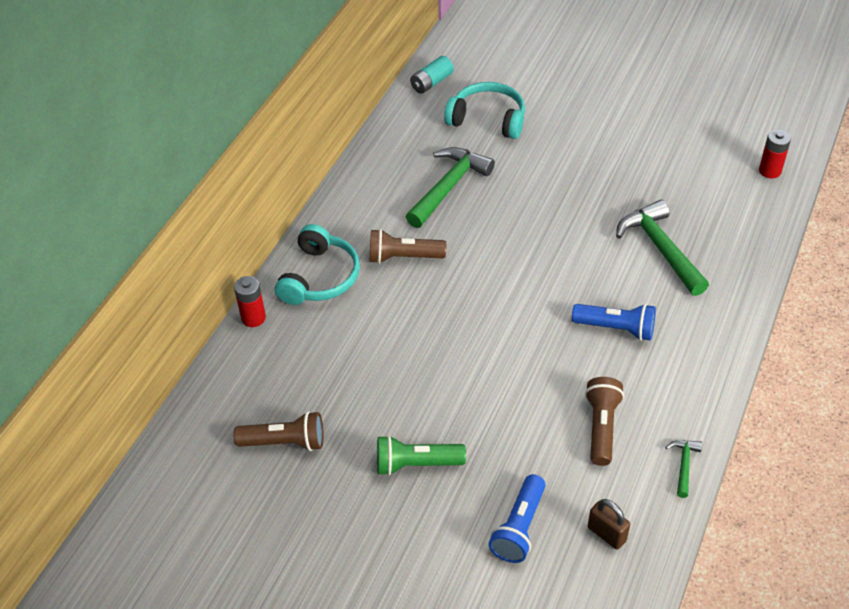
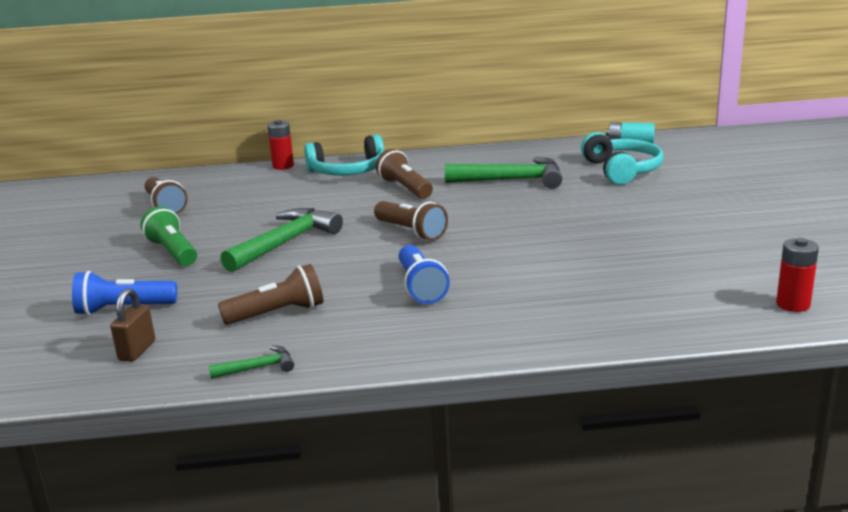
camera: 60 degrees right, 25 degrees down
(506, 292) = (411, 232): none -> brown flashlight
(660, 248) = (565, 279): green hammer -> green hammer (285, 242)

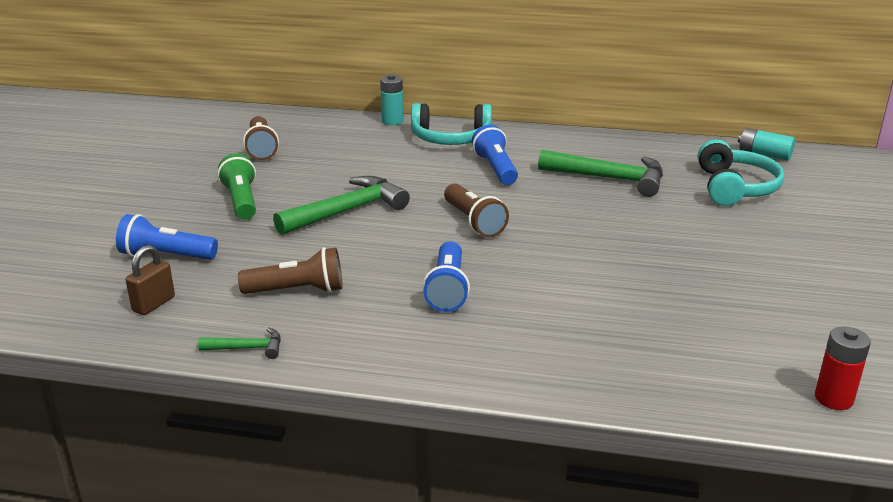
camera: 15 degrees right, 5 degrees up
(283, 166) = (392, 121): red battery -> turquoise battery
(405, 188) = (496, 169): brown flashlight -> blue flashlight

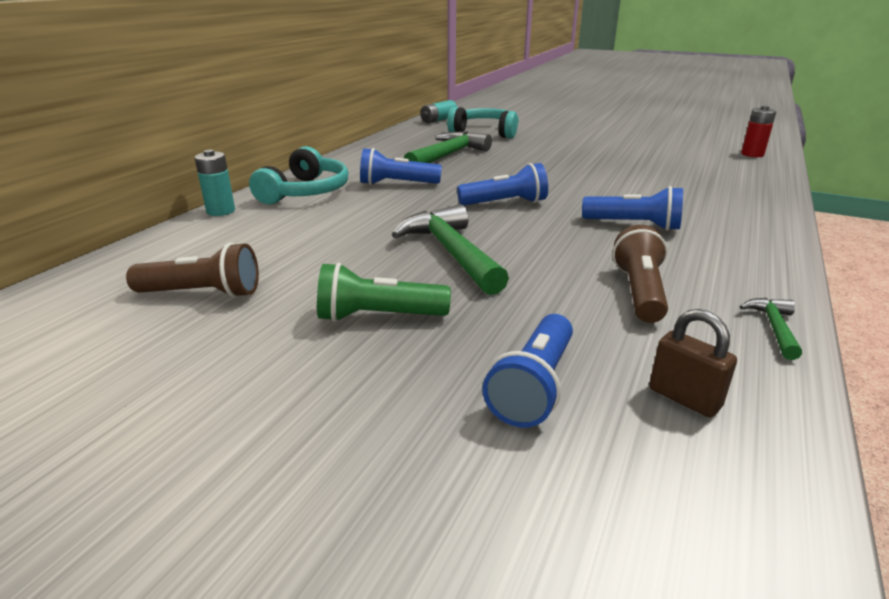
camera: 75 degrees left, 0 degrees up
(473, 222) = (505, 203): brown flashlight -> blue flashlight

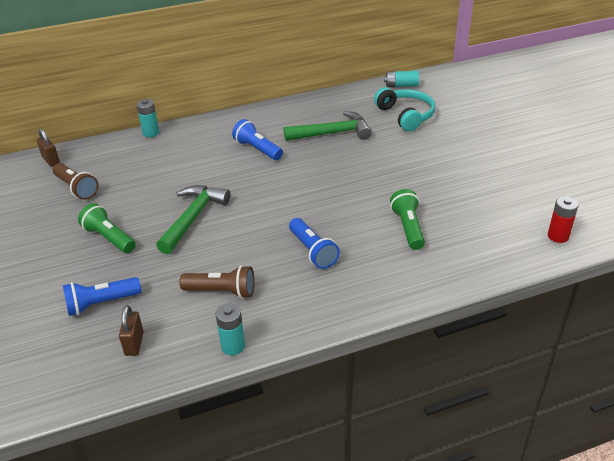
camera: 45 degrees right, 10 degrees up
(83, 285) = (51, 160): none -> brown padlock
(305, 192) = (205, 134): turquoise headphones -> none
(505, 203) = (282, 196): blue flashlight -> none
(639, 292) = (221, 291): brown flashlight -> brown flashlight turned 45 degrees clockwise
(660, 183) = (408, 228): none -> green flashlight
(773, 327) = (233, 346): green hammer -> turquoise battery

